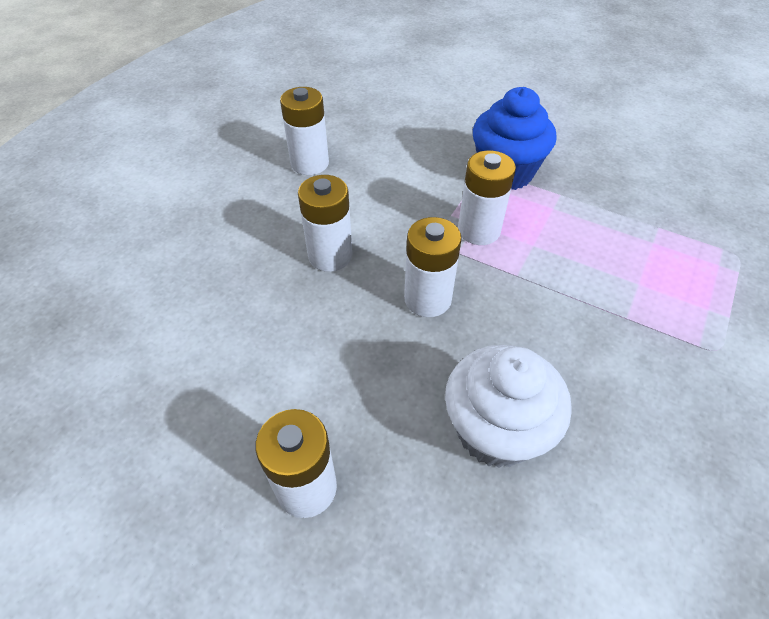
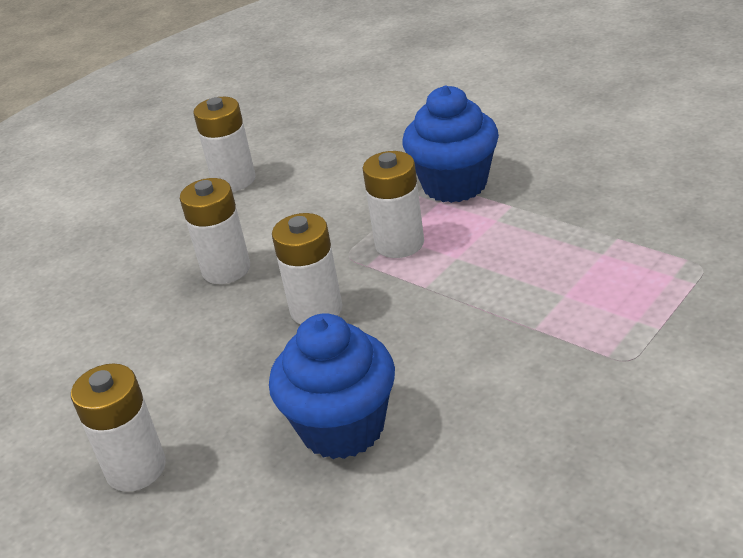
camera: 15 degrees right, 15 degrees down
(495, 431) = (342, 428): white cupcake -> blue cupcake

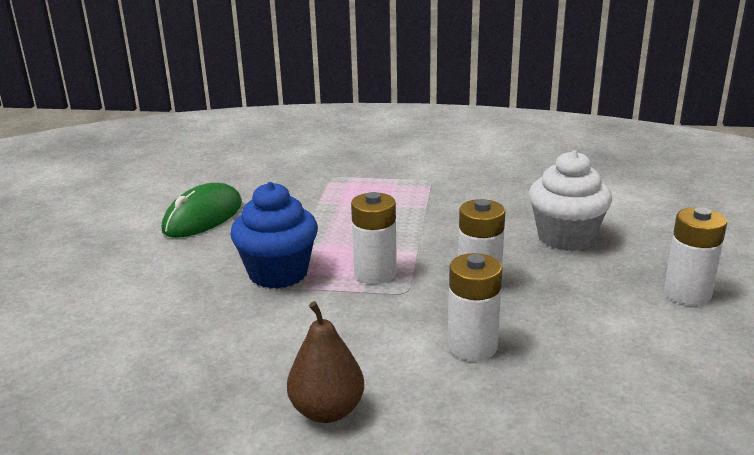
camera: 125 degrees left, 10 degrees down
(234, 180) = (327, 411): white battery -> brown pear
(342, 428) = (565, 237): blue cupcake -> white cupcake
(631, 151) = (203, 217): none -> green mouse

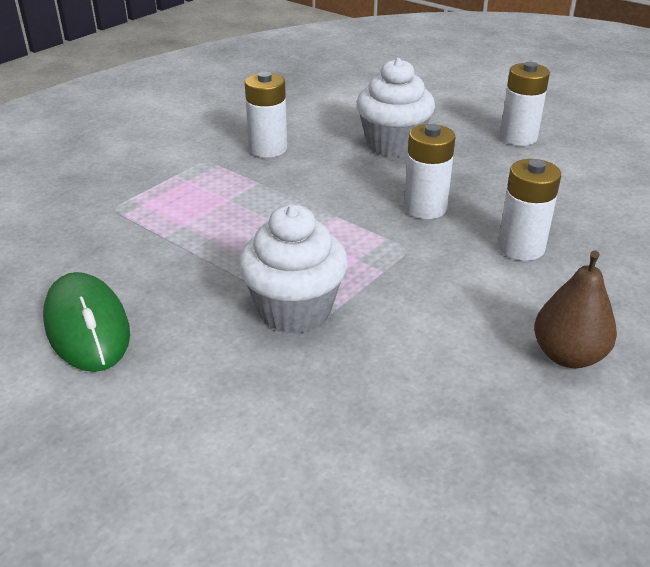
camera: 60 degrees left, 10 degrees up
(278, 273) = (294, 310): blue cupcake -> white cupcake
(375, 273) = (357, 253): white battery -> white battery (268, 149)

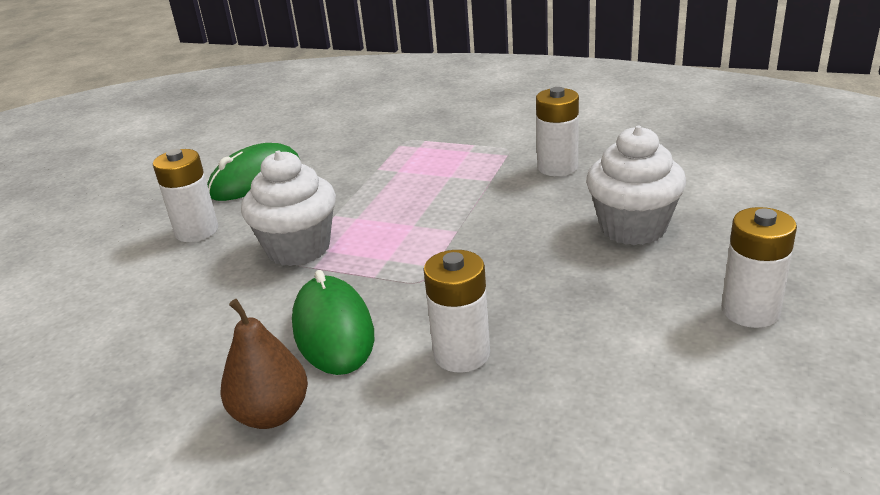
camera: 75 degrees right, 5 degrees down
(425, 208) = (506, 276): white battery -> white battery (197, 231)
(458, 306) = (333, 330): none -> green mouse

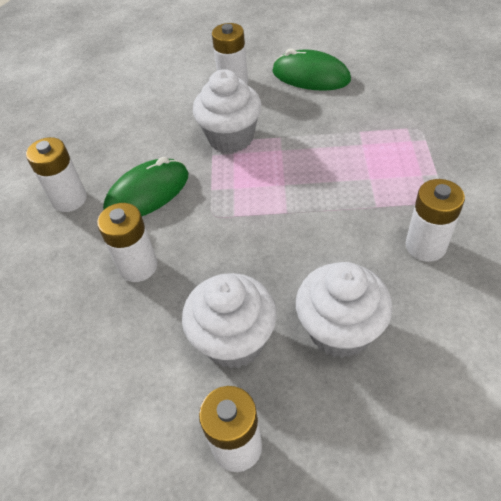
camera: 70 degrees right, 20 degrees up
(271, 414) = (69, 199): brown pear -> white battery
(617, 293) = (234, 341): none -> white cupcake

